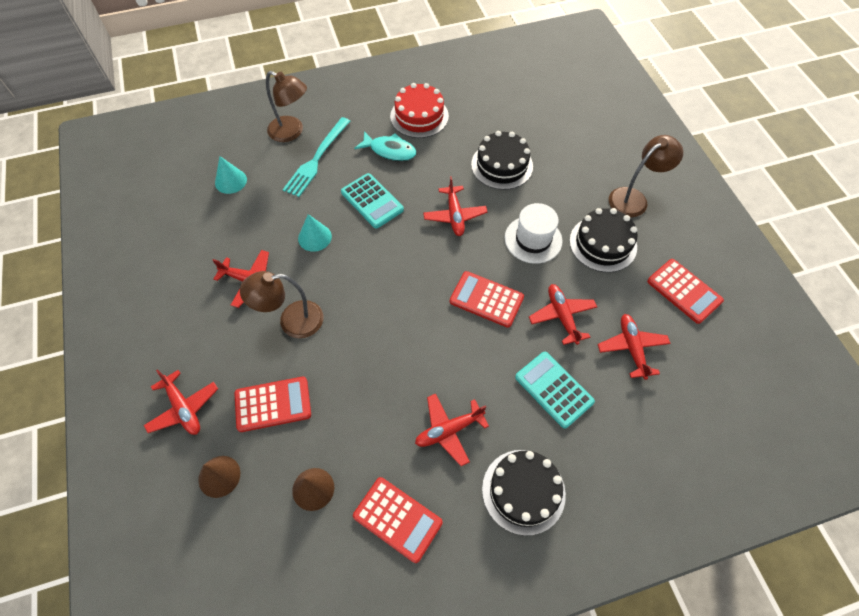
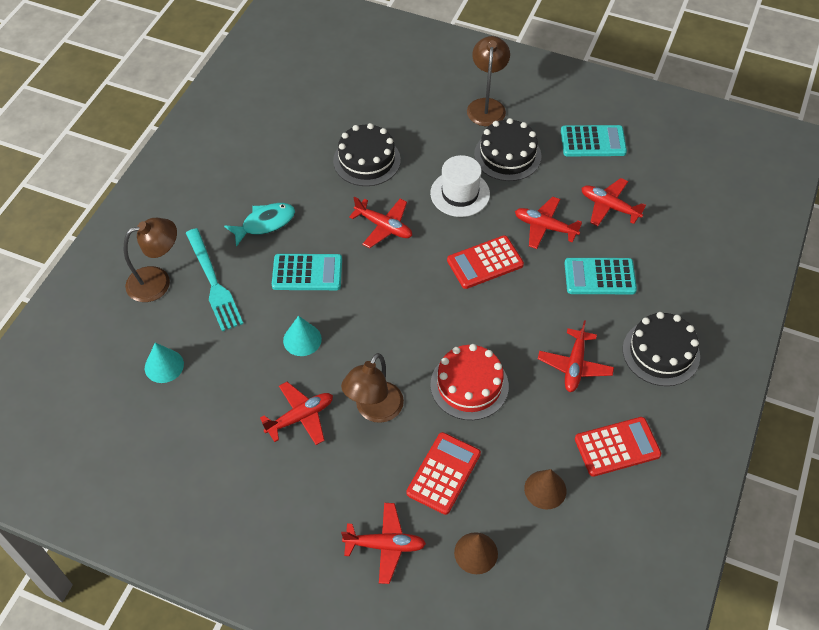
camera: 50 degrees left, 5 degrees down
(419, 116) = (249, 177): red cake -> red cake (469, 385)
(684, 291) = (593, 142): red calculator -> turquoise calculator

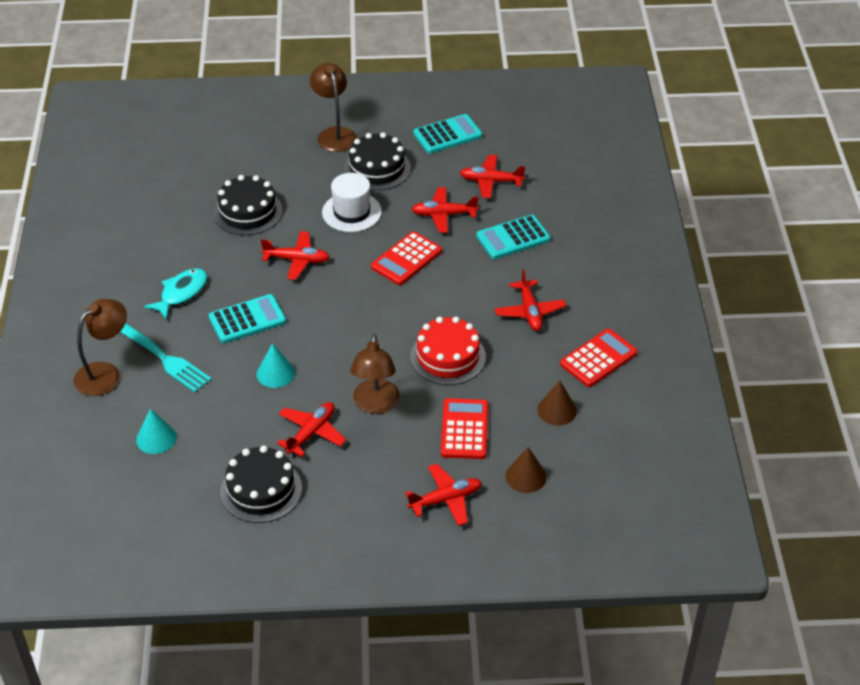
camera: 25 degrees left, 10 degrees down
(661, 352) = (596, 277): black cake -> black cake (261, 490)

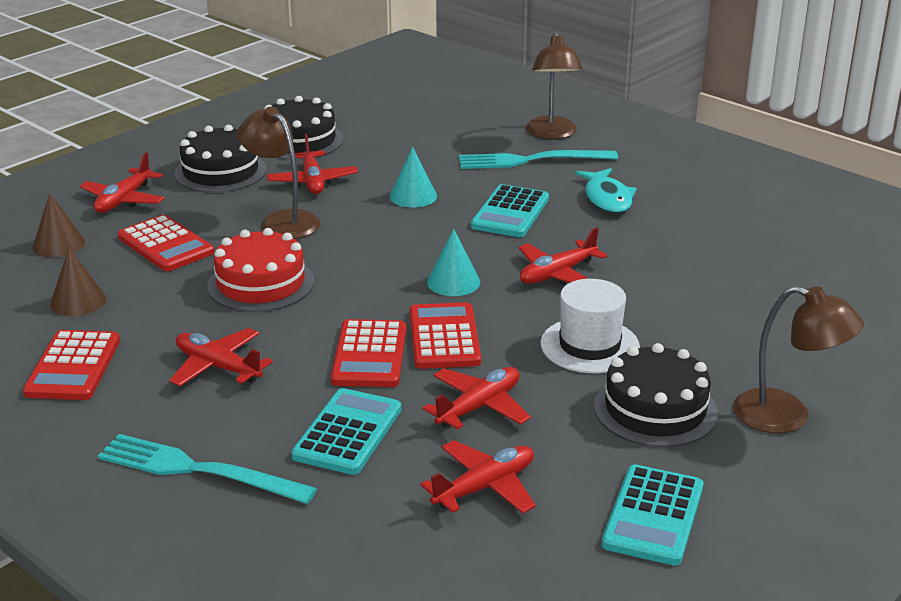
camera: 135 degrees right, 15 degrees down
(156, 438) = (436, 126): turquoise cone -> turquoise cone (453, 282)
(248, 212) = (693, 283): black cake -> black cake (220, 172)
(453, 272) = (369, 355): none -> red calculator
(593, 259) = (199, 470): none -> turquoise fork

